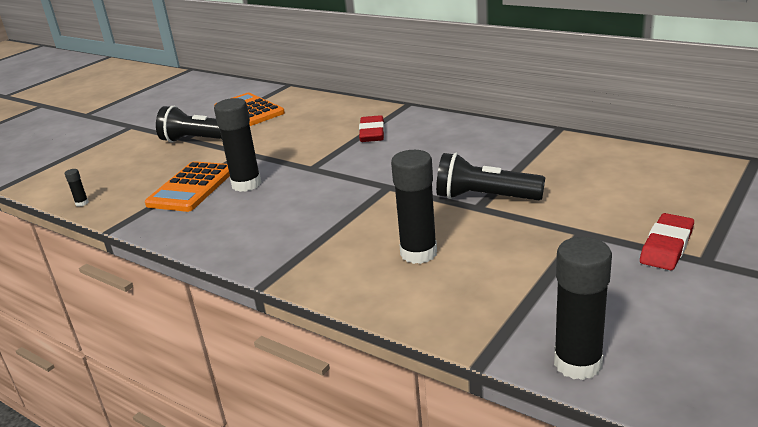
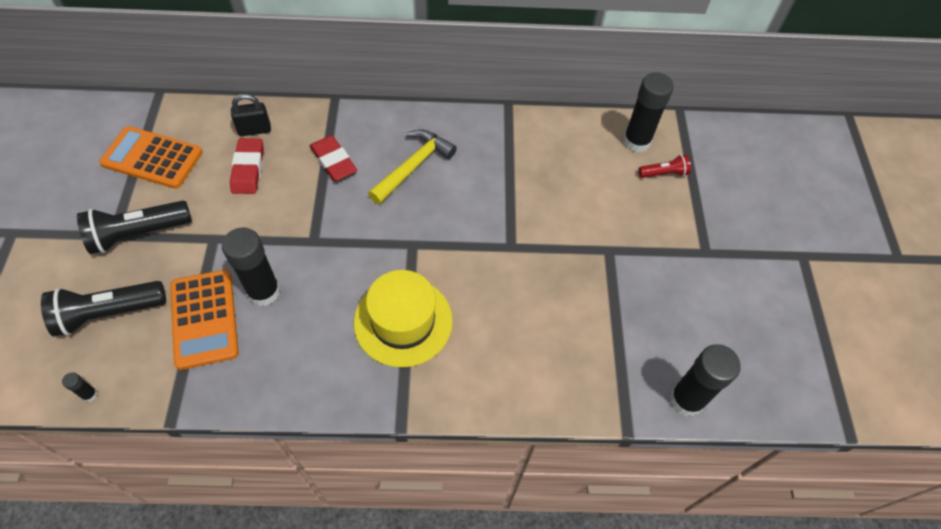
camera: 40 degrees left, 30 degrees up
(331, 109) = (254, 130): none -> black padlock
(333, 226) = (403, 321): none -> yellow hat
(418, 253) = (503, 328): black glue stick -> black glue stick (636, 141)
(434, 146) = (413, 166): none -> yellow hammer
(485, 197) = (508, 231): black flashlight -> black flashlight (108, 313)
(666, 246) = (674, 245): red eraser -> red eraser (248, 169)
(697, 196) = (664, 173): none -> red flashlight

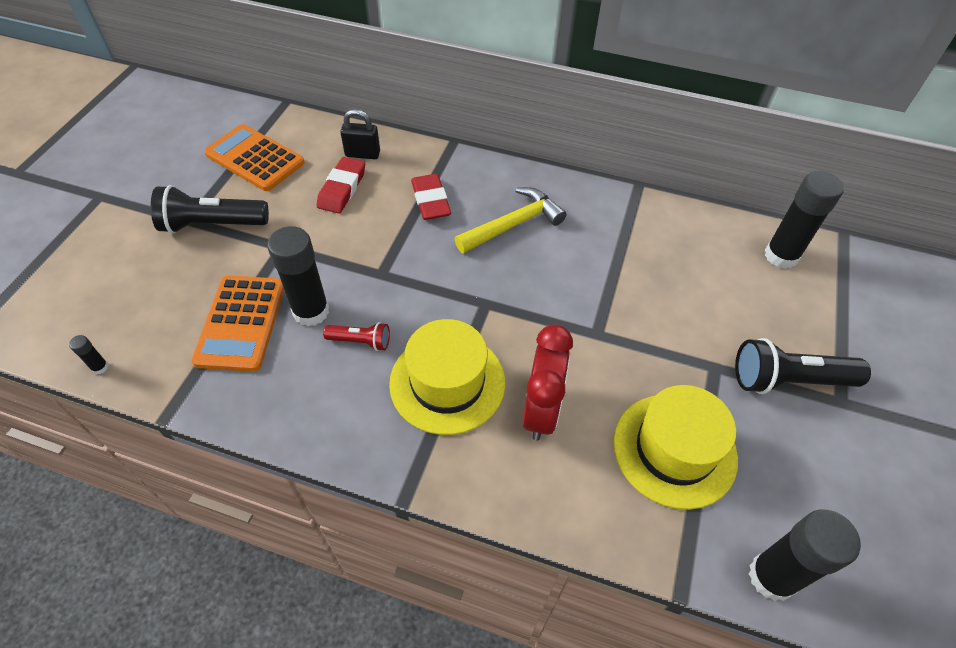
camera: 20 degrees right, 5 degrees down
(108, 313) = (152, 292): black flashlight -> black flashlight (788, 380)
(486, 323) = (541, 411): none -> red clock
(595, 325) = (674, 450): none -> yellow hat
(664, 173) = (807, 298): red flashlight -> red flashlight (361, 341)

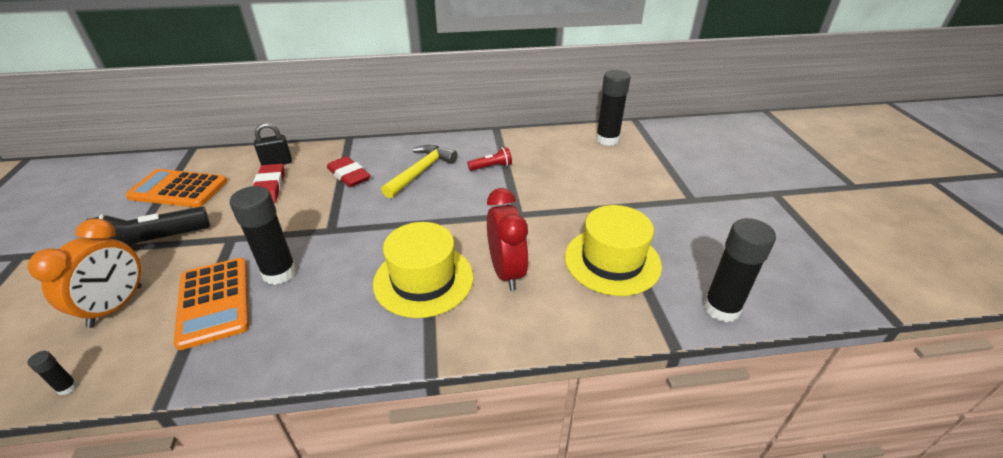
camera: 25 degrees left, 15 degrees down
(160, 292) = (116, 306): none -> orange clock
(361, 341) = (335, 278): red flashlight -> red flashlight (491, 167)
(788, 380) = (655, 199): black flashlight -> none

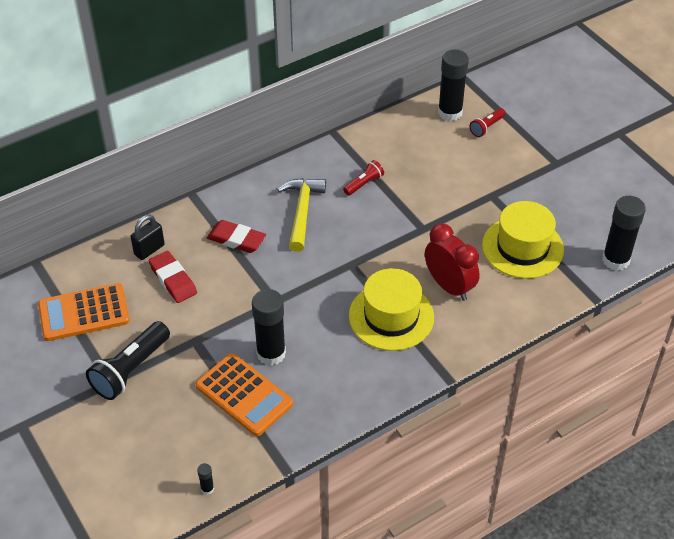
camera: 25 degrees left, 10 degrees up
(116, 306) = (168, 428): orange clock -> none
(635, 157) = (486, 127): none -> red flashlight

